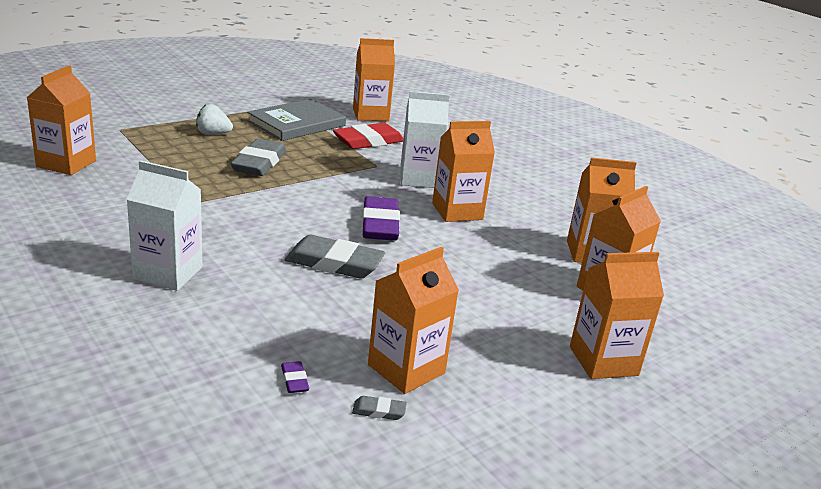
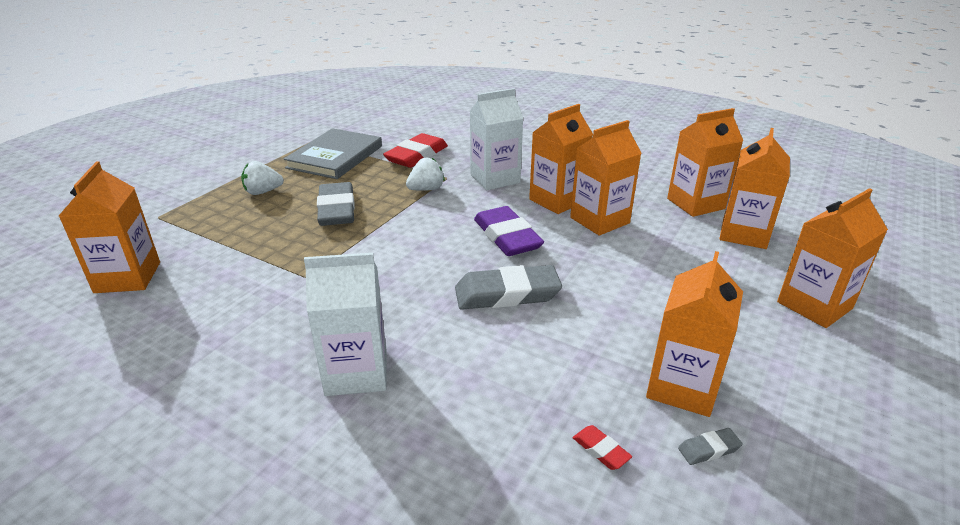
camera: 20 degrees left, 5 degrees up
(294, 380) = (601, 450): purple eraser -> red eraser
(349, 169) = (426, 189): none -> white strawberry
(370, 115) = (394, 129): orange carton -> orange carton (599, 220)

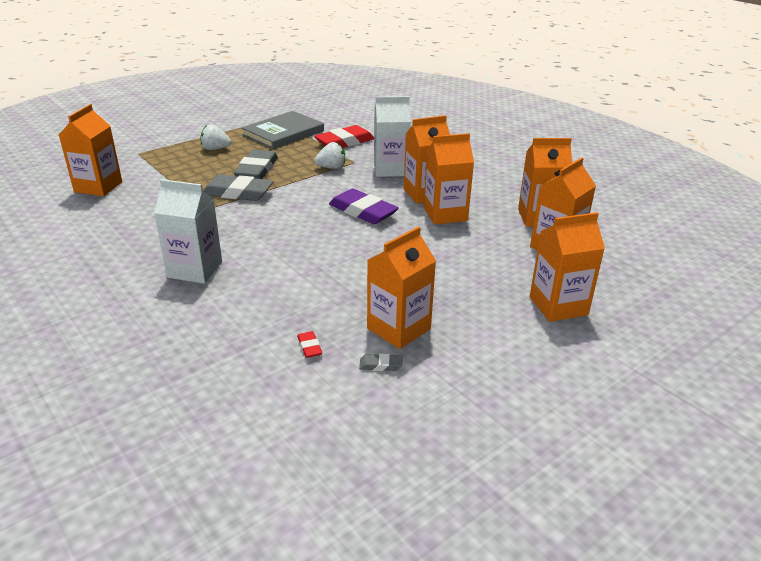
camera: 20 degrees right, 0 degrees up
(507, 237) = (363, 211): purple eraser -> purple eraser turned 45 degrees counterclockwise
(507, 294) = (329, 247): grey eraser -> grey eraser (238, 193)

